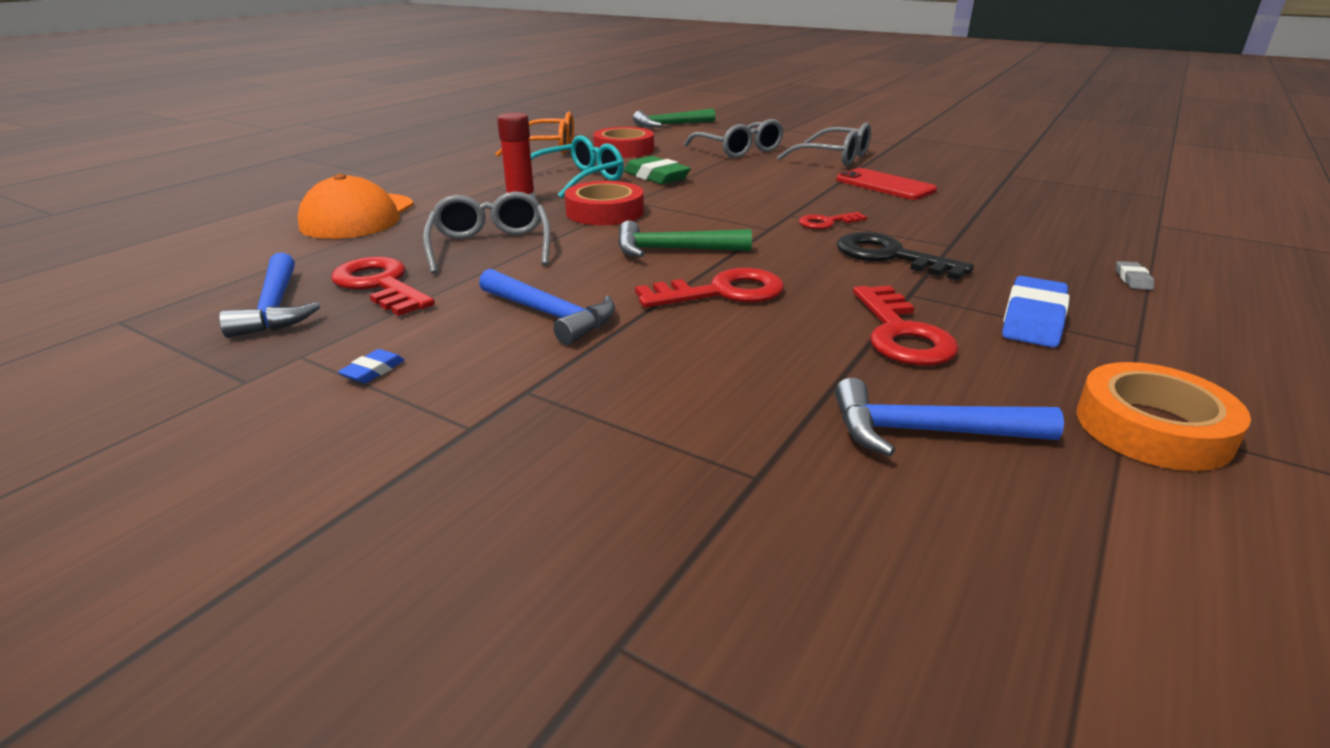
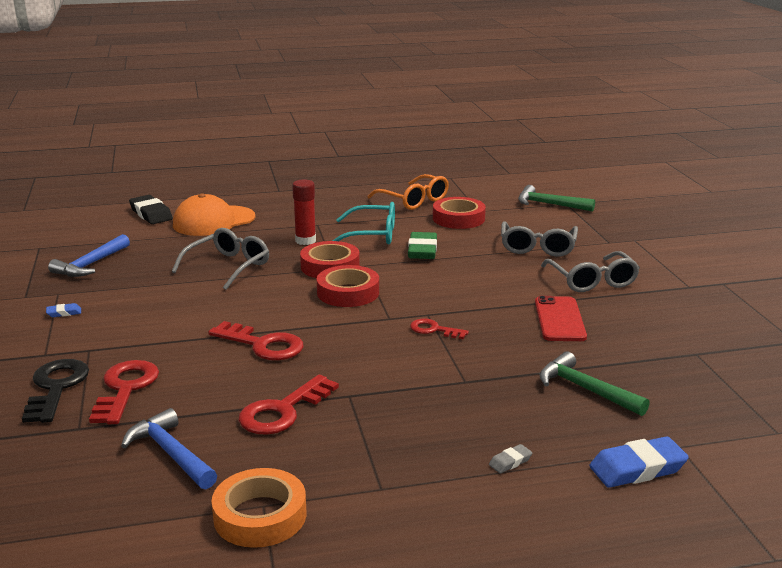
camera: 45 degrees right, 5 degrees down
(241, 234) = (151, 214): none -> black eraser
(380, 285) = (144, 270): red key -> red key (125, 389)
(551, 315) = (169, 319): blue hammer -> none
(673, 250) = (302, 308): green hammer -> green hammer (585, 389)
(679, 224) = (348, 292): none -> red tape
(890, 256) = (405, 369): black key -> black key (56, 388)
(1033, 320) = (369, 444): blue eraser -> blue eraser (637, 468)

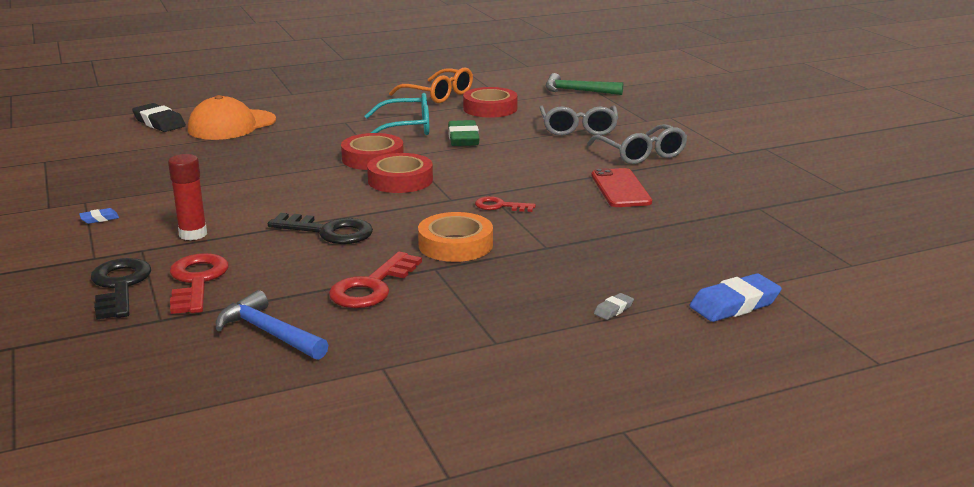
camera: 10 degrees left, 0 degrees up
(90, 264) = (111, 173): blue hammer -> none
(228, 266) = (264, 165): grey glasses -> none
(260, 515) = (383, 376): orange tape -> orange tape (455, 245)
(263, 345) = (328, 232): red key -> black key
(305, 241) = (338, 137): red glue stick -> red glue stick (193, 234)
(585, 389) = (664, 245): green hammer -> none

